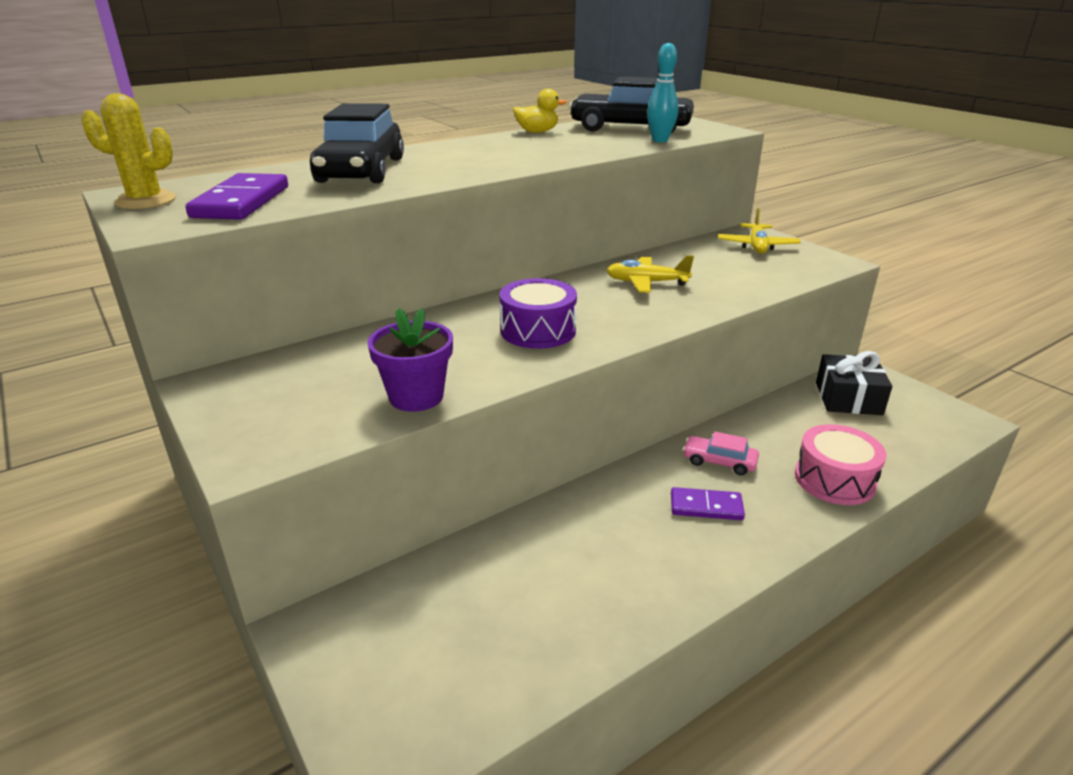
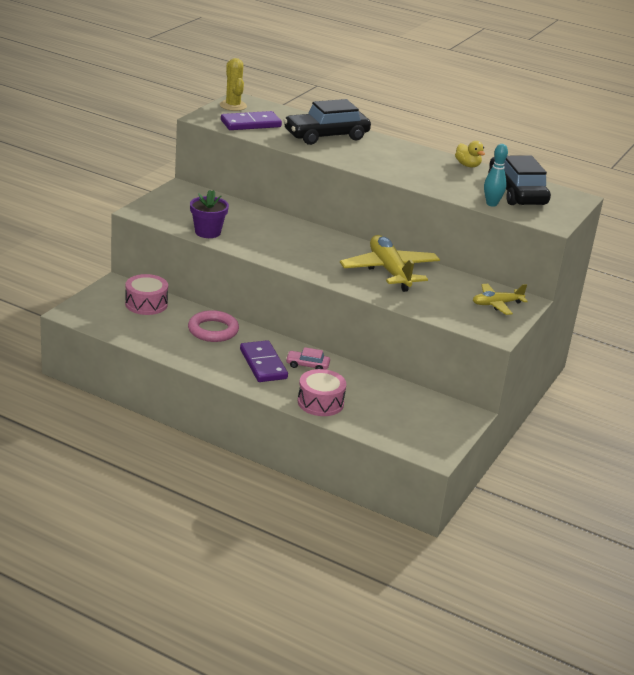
camera: 60 degrees right, 0 degrees up
(424, 603) = (146, 304): none -> pink drum
(538, 330) = (295, 249): purple drum -> none
(571, 535) = (213, 330): none -> pink ring
(646, 283) = (389, 271): yellow plane -> yellow plane, size x1.76
(706, 506) = (263, 364): purple domino -> purple domino, size x1.63
(719, 461) = (307, 365): pink car -> pink car turned 75 degrees counterclockwise
(848, 398) = (422, 408): black gift -> none

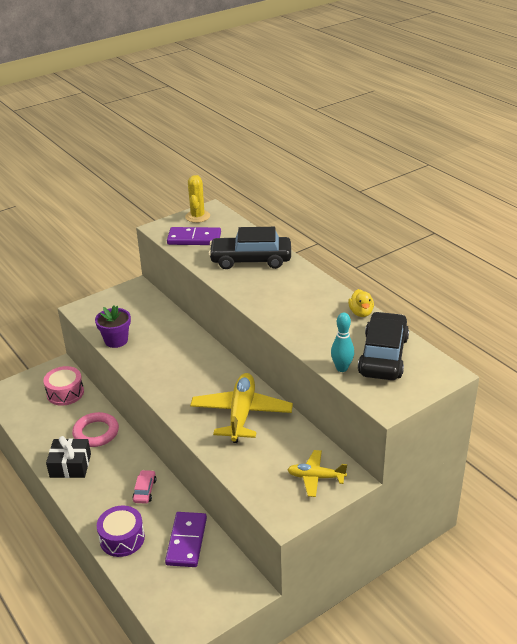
camera: 30 degrees right, 5 degrees up
(213, 359) = (70, 465): none -> black gift
(263, 364) = (108, 480): purple domino -> purple domino (186, 541)
(307, 365) = (145, 490): pink car -> pink car turned 60 degrees clockwise
(320, 402) = (122, 538): pink drum -> purple drum

